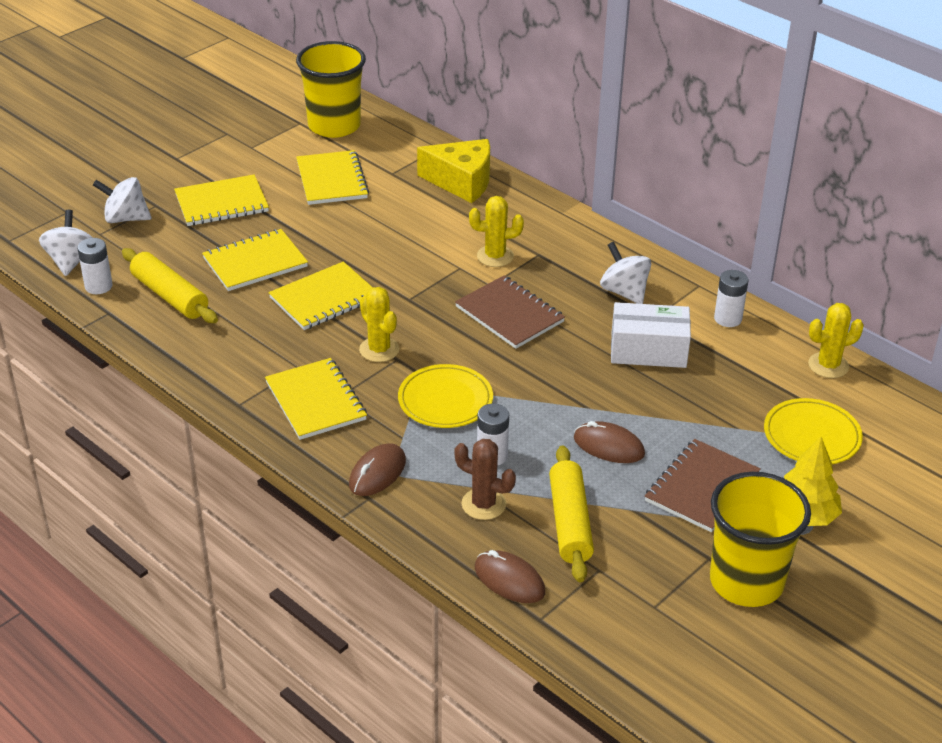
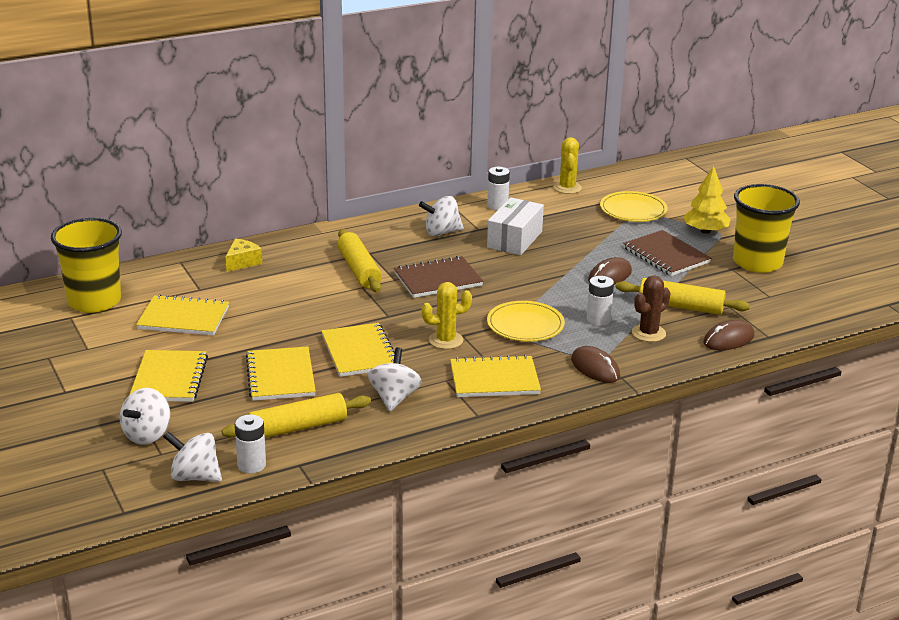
camera: 70 degrees left, 10 degrees down
(248, 341) = (394, 398): none -> white spinning top
(462, 182) = (242, 262): yellow cheese -> yellow cheese, size x0.57
(495, 256) = (358, 270): yellow cactus -> yellow rolling pin

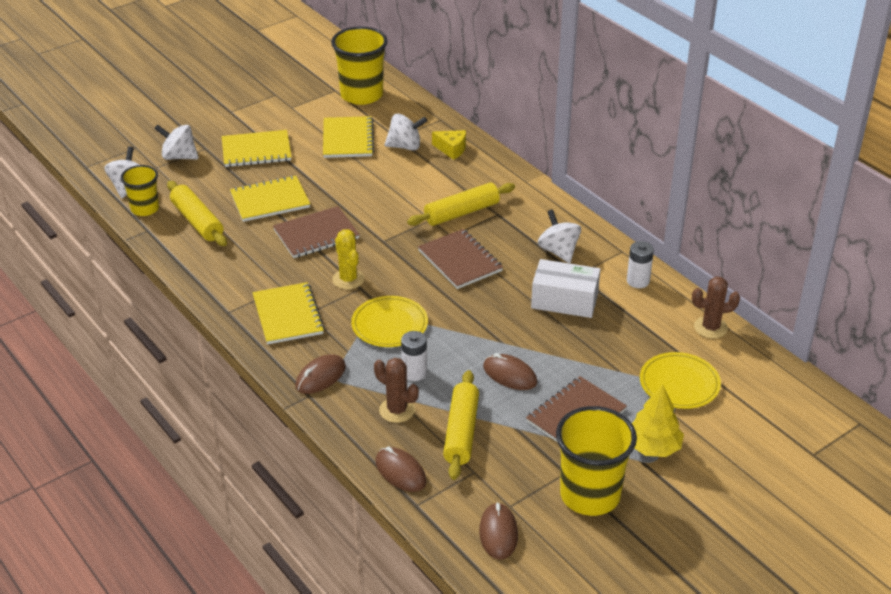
camera: 80 degrees right, 10 degrees up
(251, 465) = (145, 209): white battery -> yellow cup
(359, 352) = (316, 234): yellow notebook -> brown notebook
(394, 398) = (248, 263): white spinning top -> white spinning top (405, 146)
(567, 188) = (710, 327): yellow cactus -> brown cactus
(800, 304) = (498, 533): none -> brown mouse

